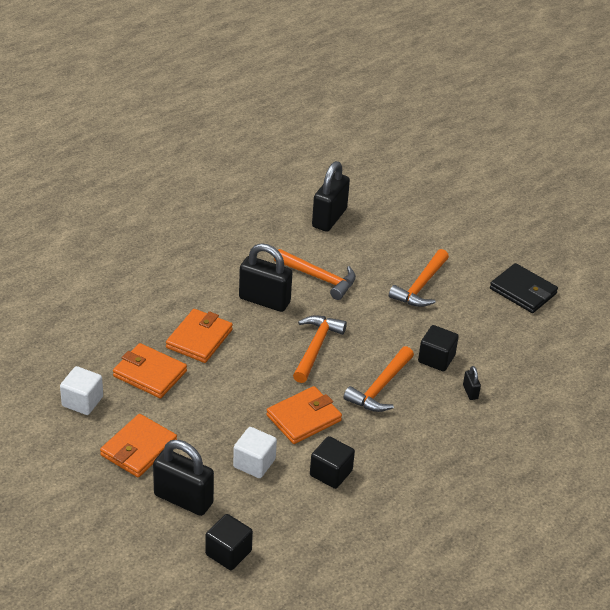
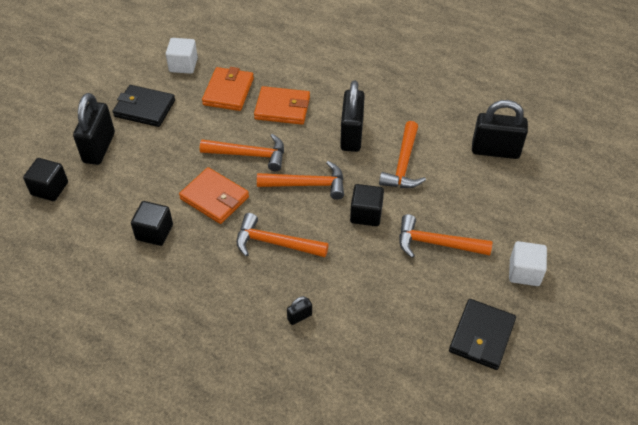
camera: 75 degrees right, 10 degrees up
(138, 448) = (144, 108): orange wallet -> black wallet
(254, 463) = (150, 179): white cube -> white cube (524, 272)
(255, 379) = (249, 155): none -> orange hammer
(436, 359) = (335, 278): black cube -> black cube (366, 214)

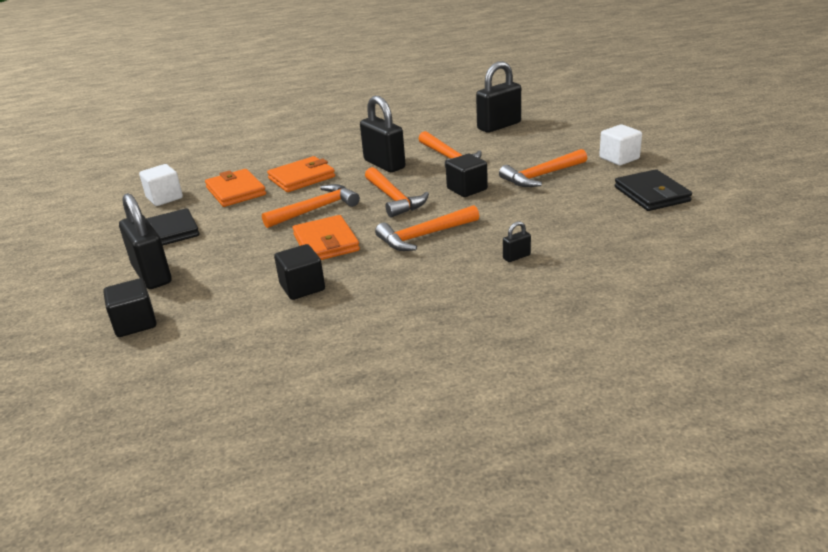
camera: 40 degrees left, 20 degrees down
(214, 198) = (326, 243): orange wallet -> orange wallet turned 75 degrees clockwise
(299, 317) = (516, 257): black padlock -> black padlock turned 45 degrees clockwise
(307, 184) = (394, 199): orange hammer -> orange hammer turned 105 degrees clockwise

